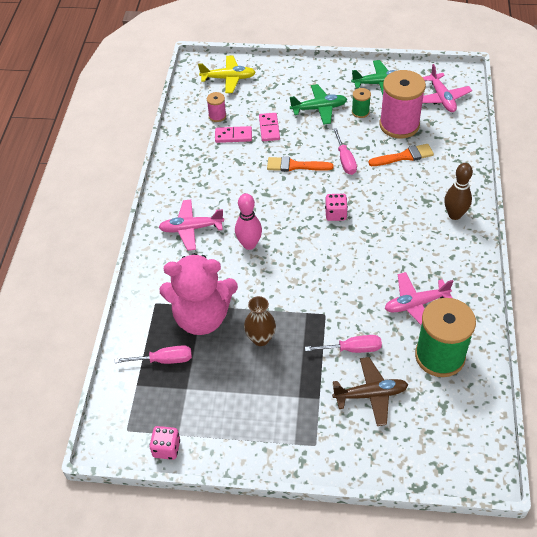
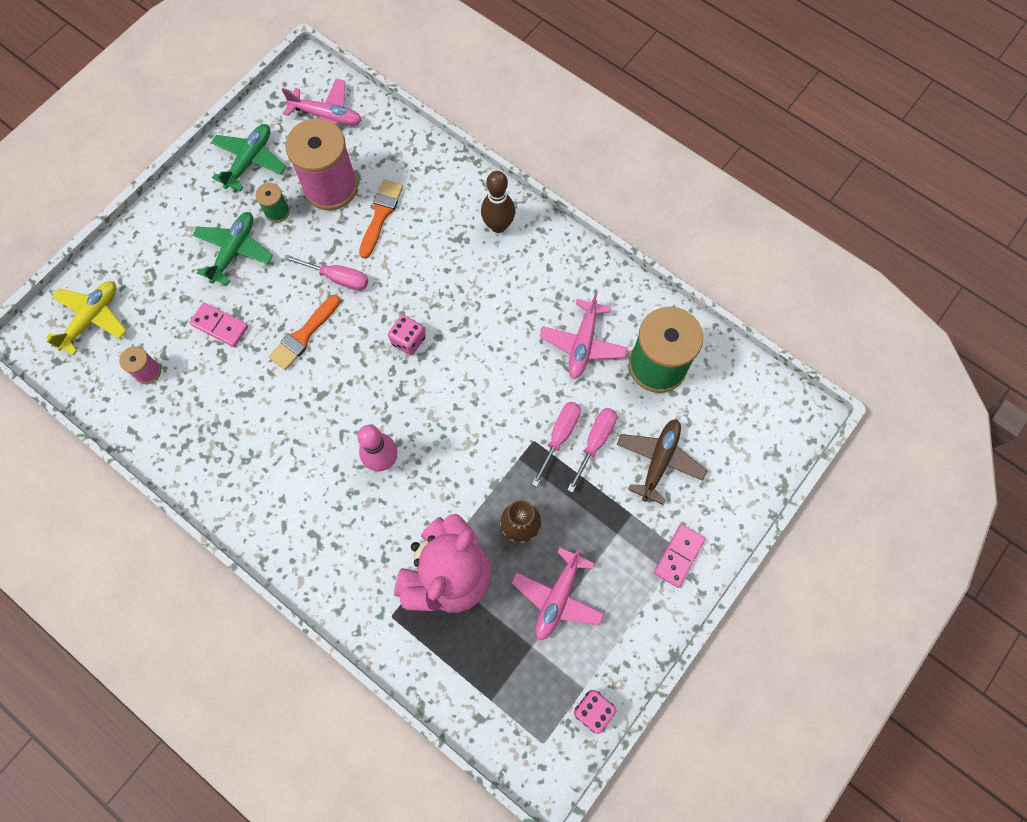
camera: 60 degrees left, 20 degrees up
(164, 360) = (478, 651): pink screwdriver -> pink screwdriver (559, 436)
(191, 228) = (310, 511): pink plane -> pink plane (557, 597)
(233, 136) = (198, 374): pink domino -> pink domino (678, 556)

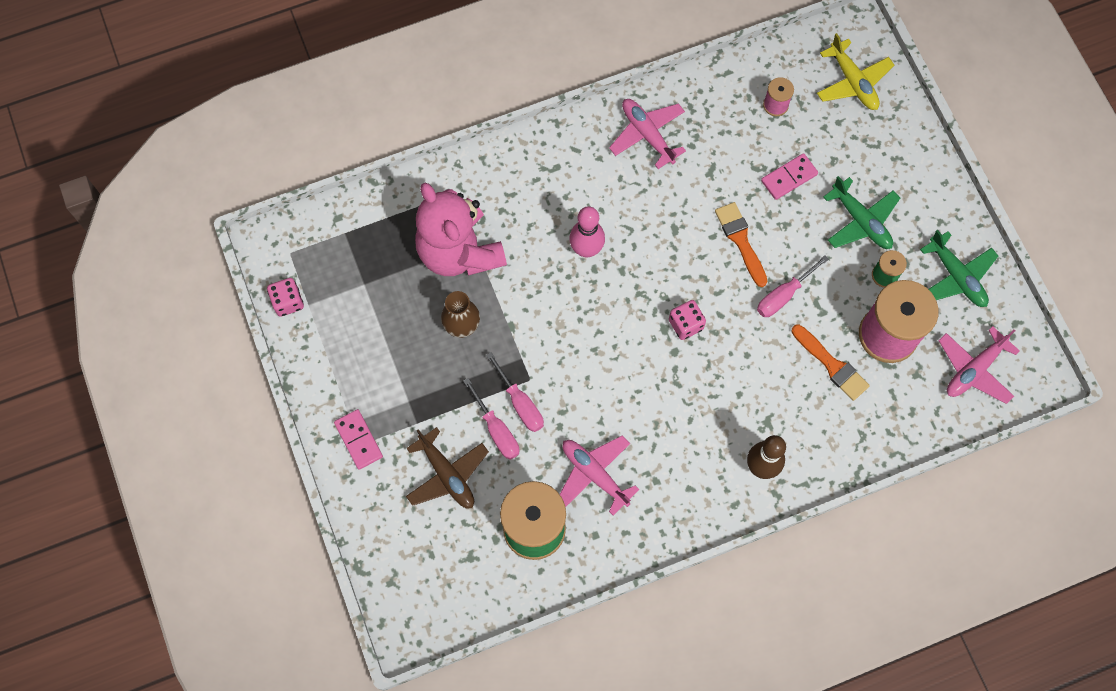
camera: 120 degrees right, 0 degrees up
(557, 597) = (388, 324): pink plane -> pink plane (647, 135)

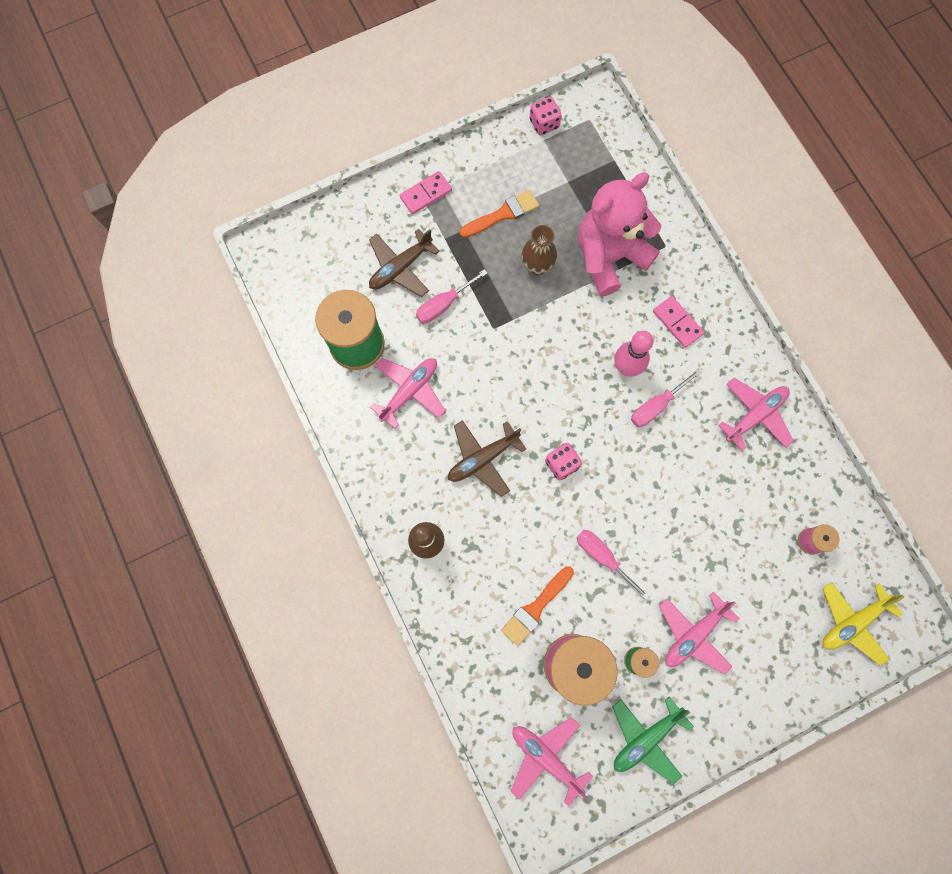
camera: 85 degrees right, 5 degrees up
(520, 403) = (470, 322): pink screwdriver -> pink screwdriver (656, 405)
(675, 403) = (483, 458): none -> brown plane
(740, 240) = (655, 512): orange brush -> orange brush (503, 214)
(789, 178) = (730, 558): pink domino -> pink domino (677, 323)
(860, 221) = (694, 634): green plane -> pink plane

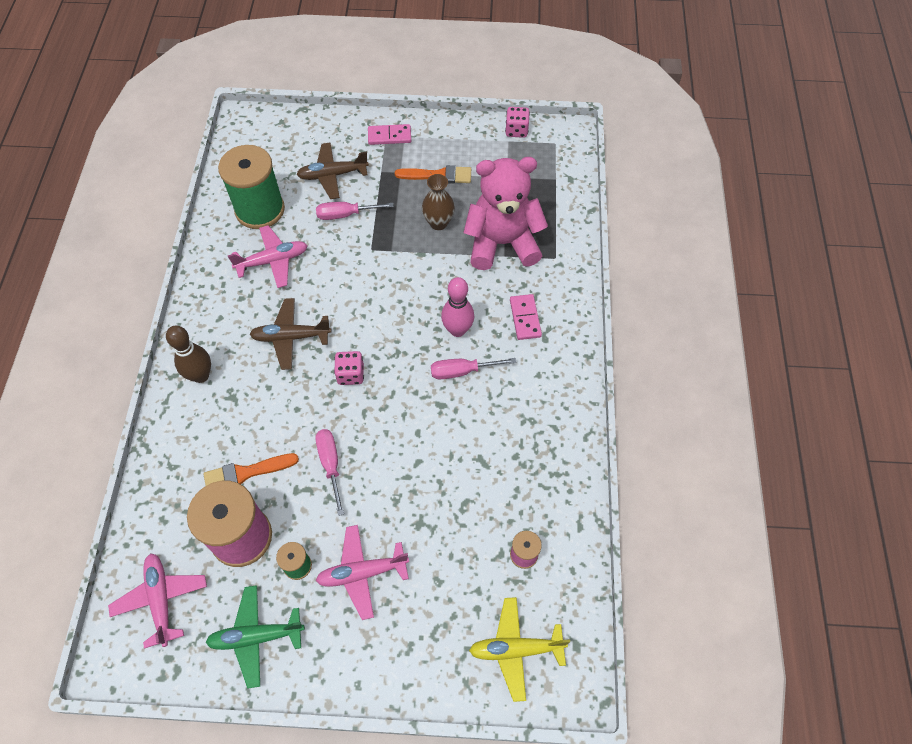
camera: 30 degrees right, 15 degrees down
(755, 415) = (543, 423): pink plane -> none

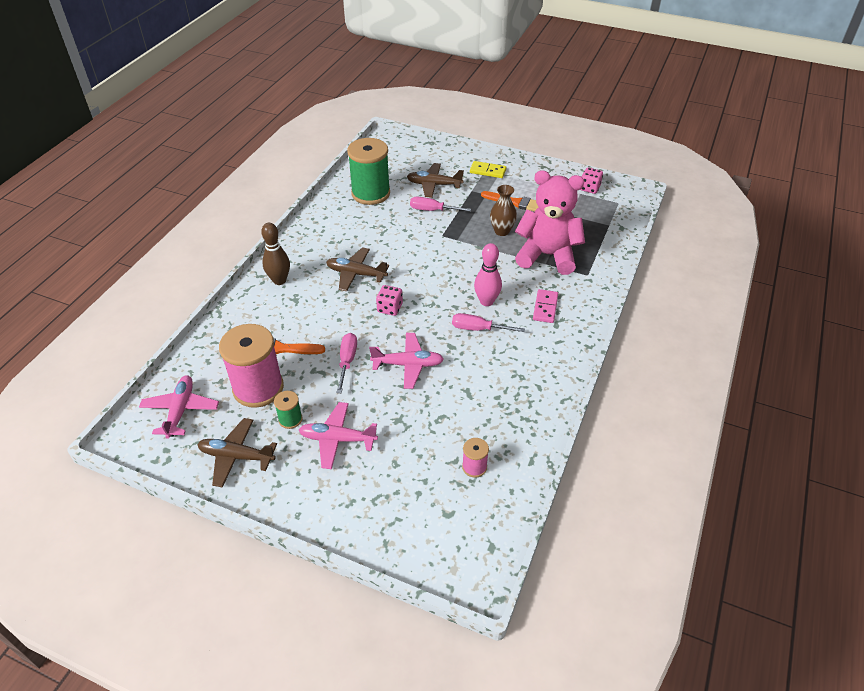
camera: 20 degrees right, 15 degrees down
(256, 637) = (236, 456): green plane -> brown plane
(273, 261) = (365, 225): pink plane -> pink plane (408, 365)
(389, 136) = (487, 171): pink domino -> yellow domino
(516, 649) = (438, 532): yellow plane -> none

